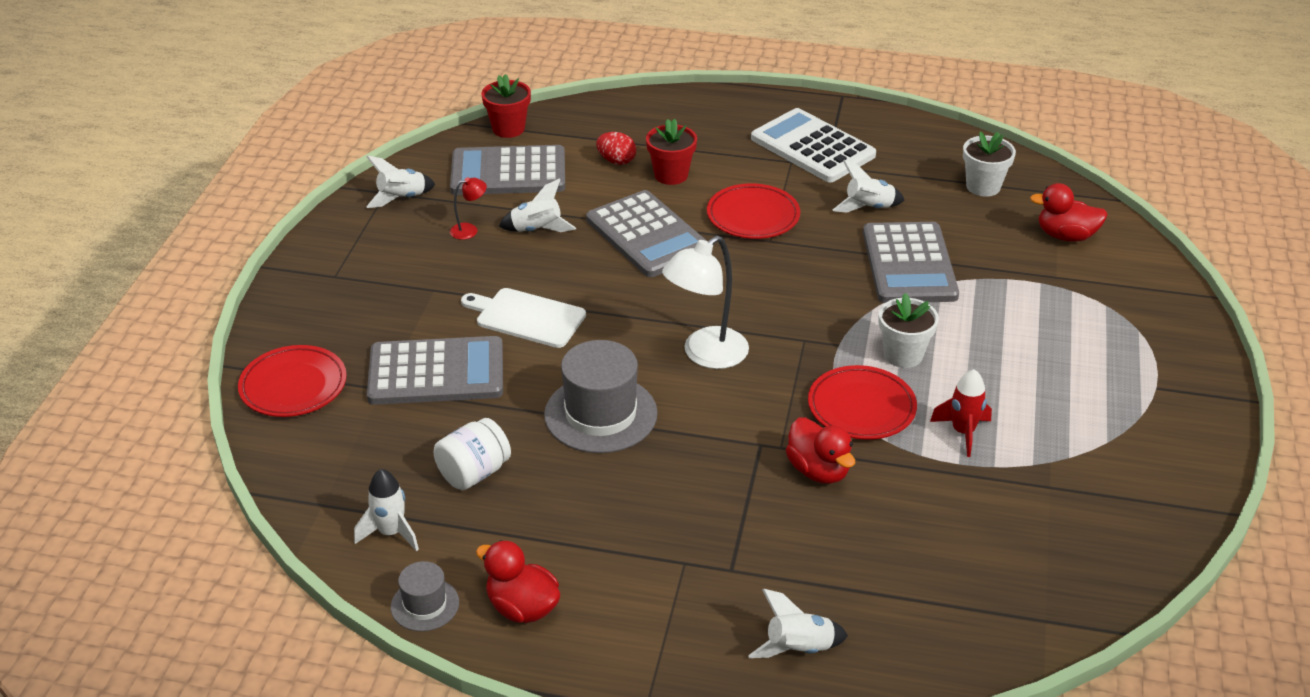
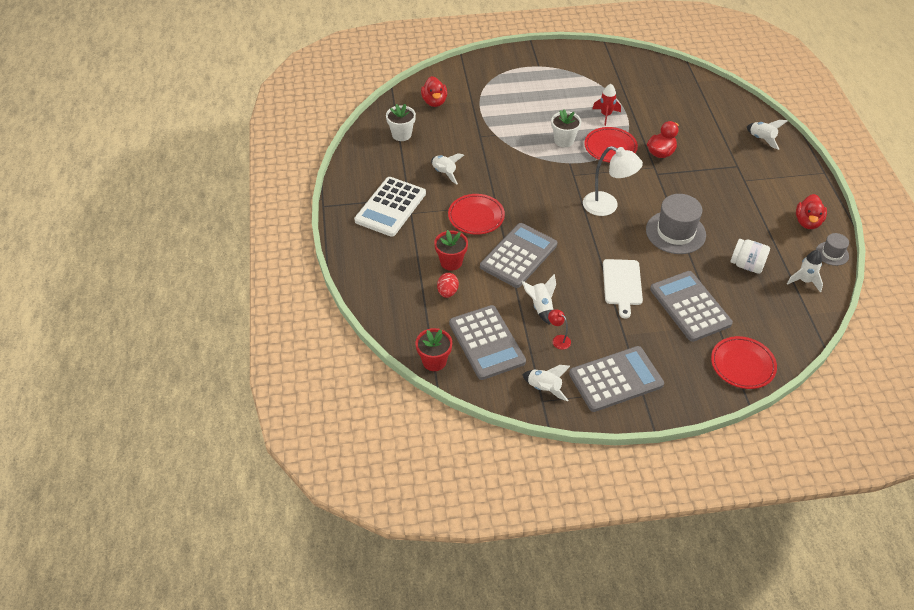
camera: 110 degrees left, 10 degrees up
(909, 264) = (489, 150): grey calculator -> grey calculator (615, 379)

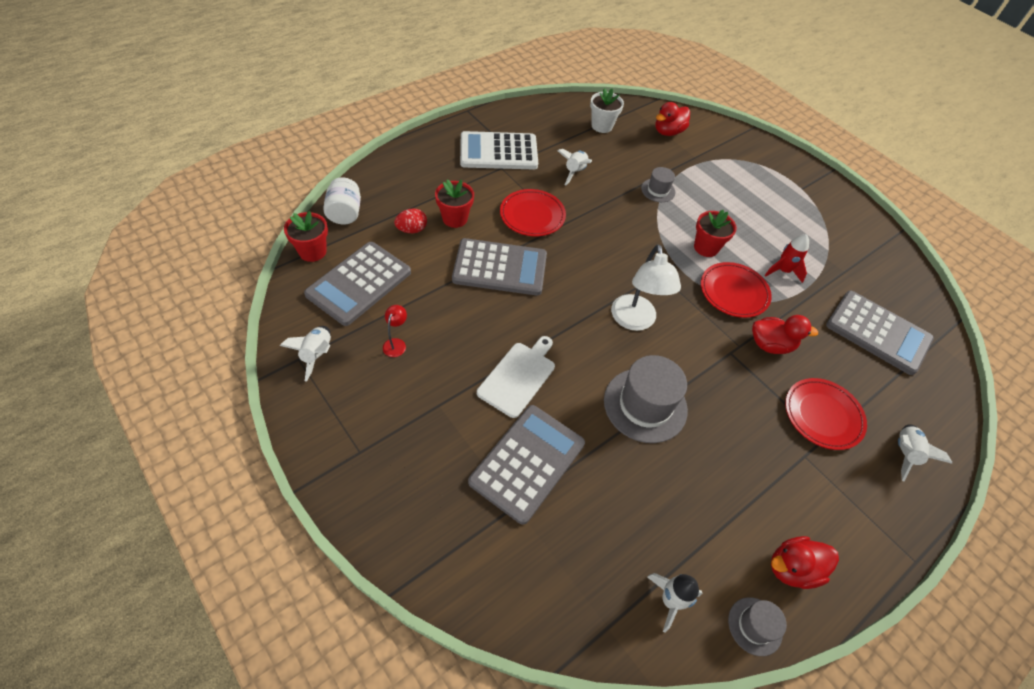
camera: 55 degrees right, 5 degrees up
(493, 137) = (658, 190): none -> grey hat
(541, 307) = (436, 311): white rocket -> none
(564, 140) = (706, 247): white flower pot -> red flower pot
(615, 379) = (363, 419): grey calculator -> grey calculator (878, 332)
(622, 284) = (518, 377): white cutting board -> white cutting board turned 150 degrees clockwise
(742, 365) = (459, 561): red plate -> red plate (822, 415)
(747, 265) = (647, 509): white jar -> white jar (345, 213)

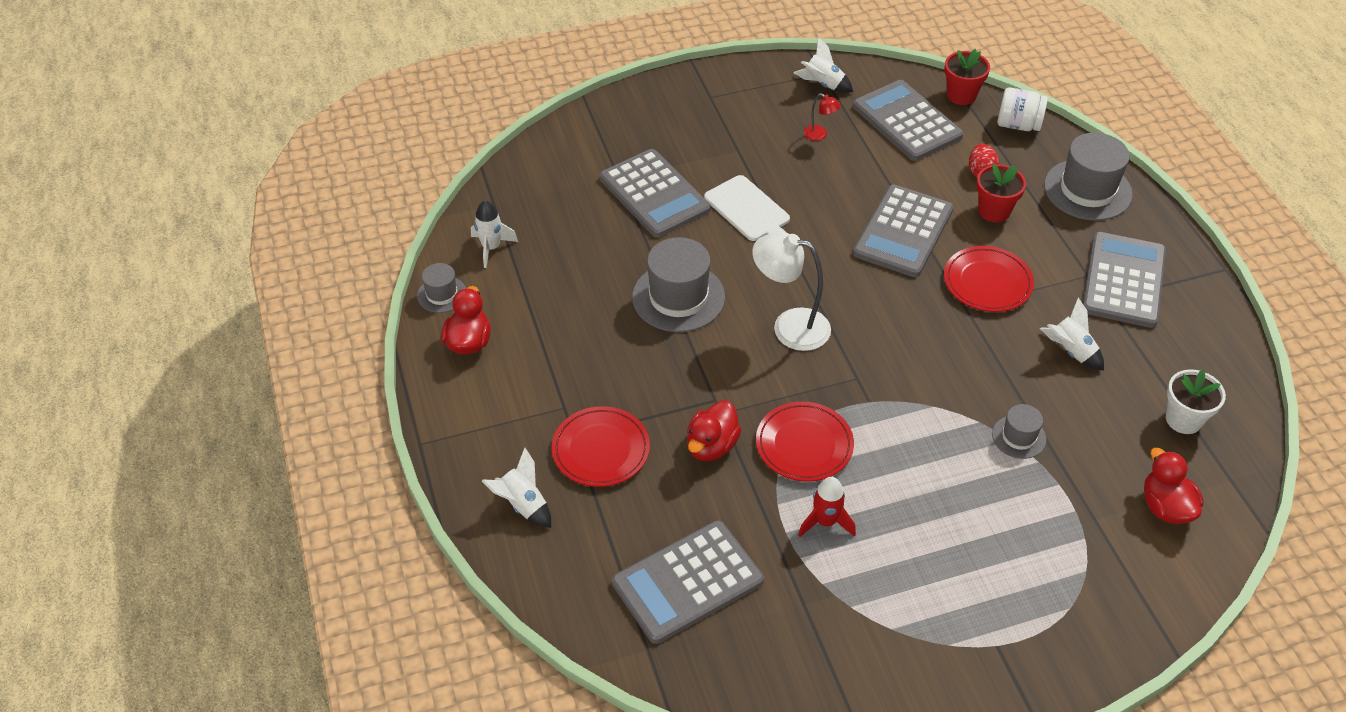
camera: 115 degrees right, 5 degrees down
(412, 172) = (1087, 190): none -> grey hat
(498, 152) = (1123, 280): white calculator -> grey calculator
(706, 247) = (890, 448): red flower pot -> none

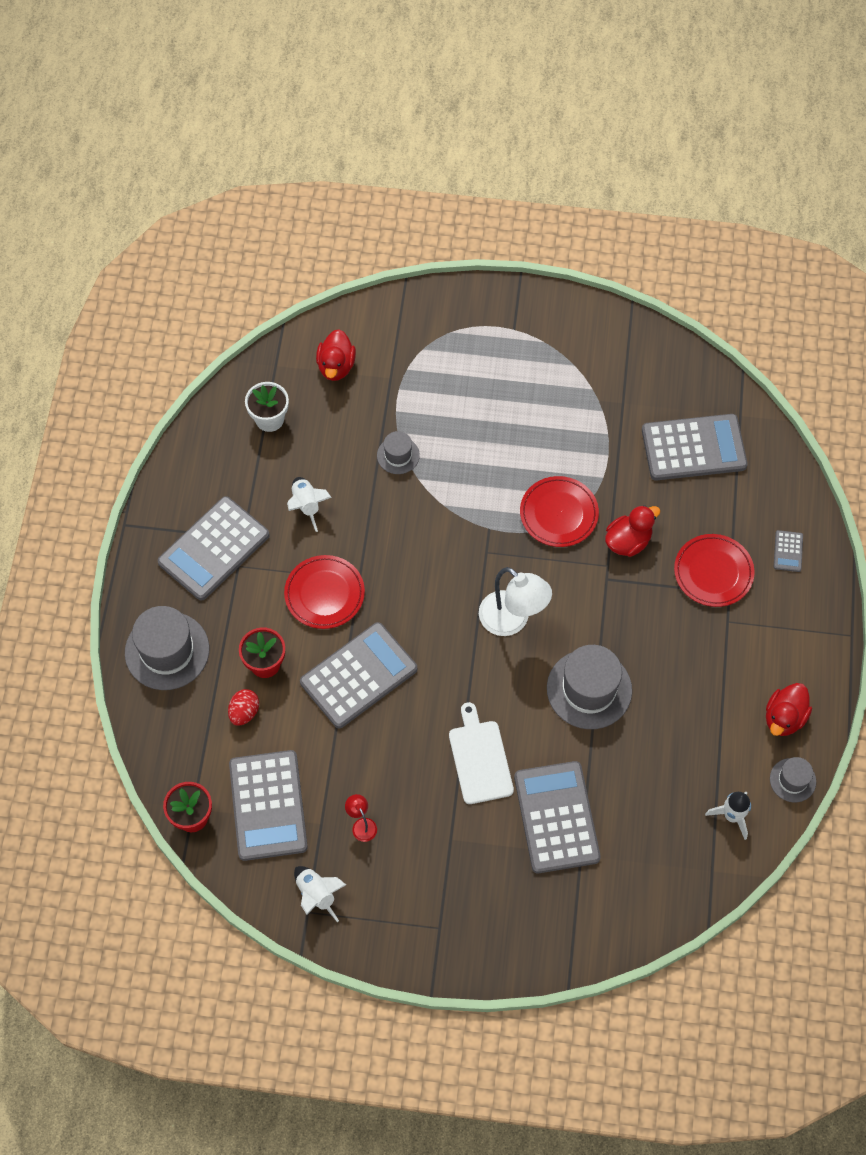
camera: 155 degrees left, 15 degrees up
(523, 505) = (788, 551): white rocket -> grey calculator
(825, 522) = (576, 451): red rocket -> none
(1018, 125) = (168, 754): white jar -> none

